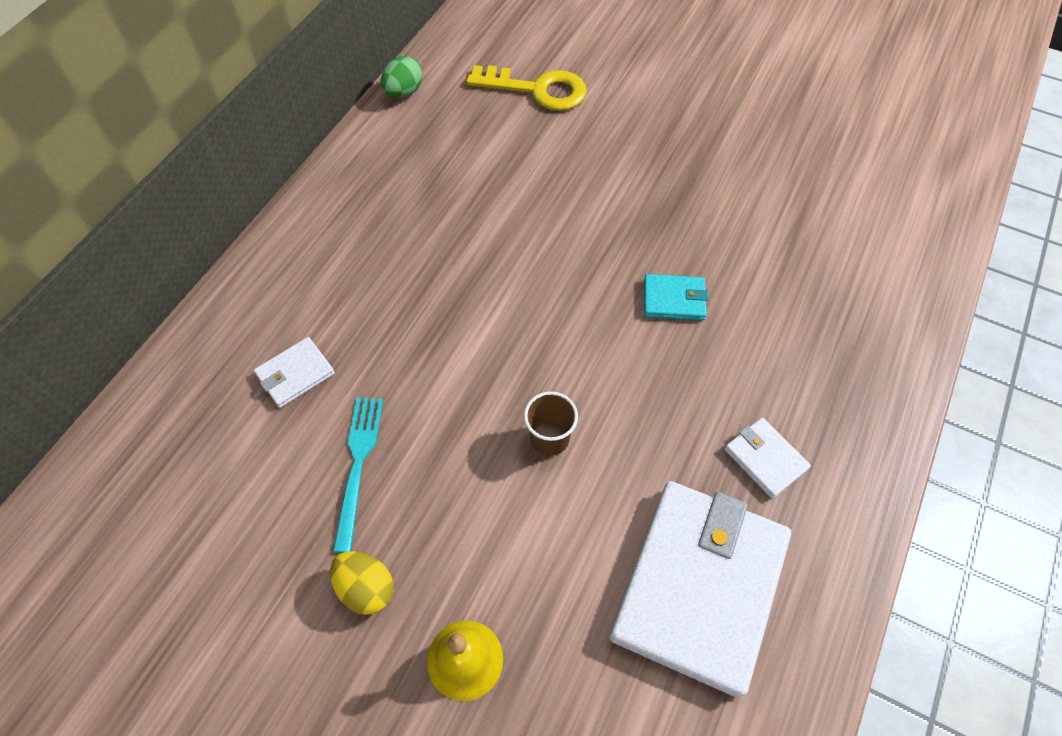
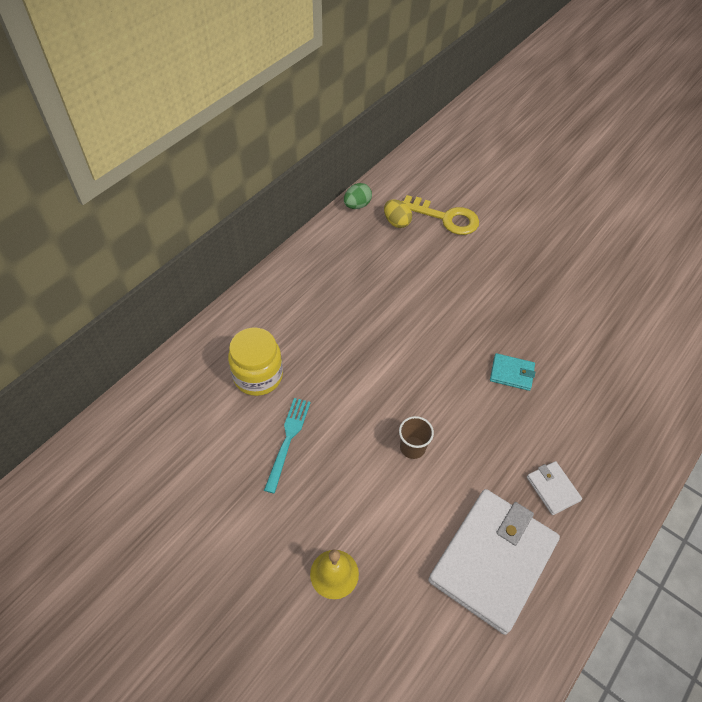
camera: 10 degrees right, 5 degrees down
(295, 374) = (258, 376): white wallet -> yellow jar
(366, 588) = (280, 517): yellow egg -> yellow egg (396, 222)

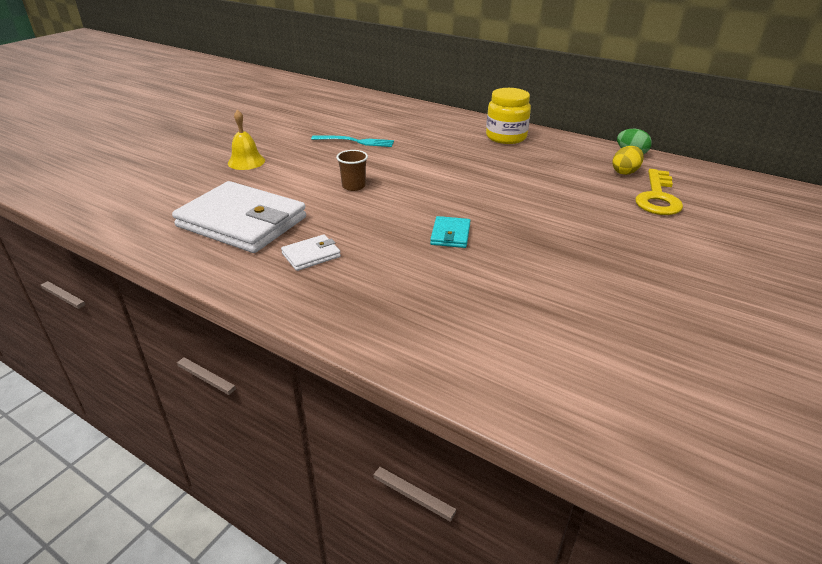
camera: 85 degrees right, 20 degrees down
(258, 376) = (411, 129): yellow jar -> yellow jar (506, 137)

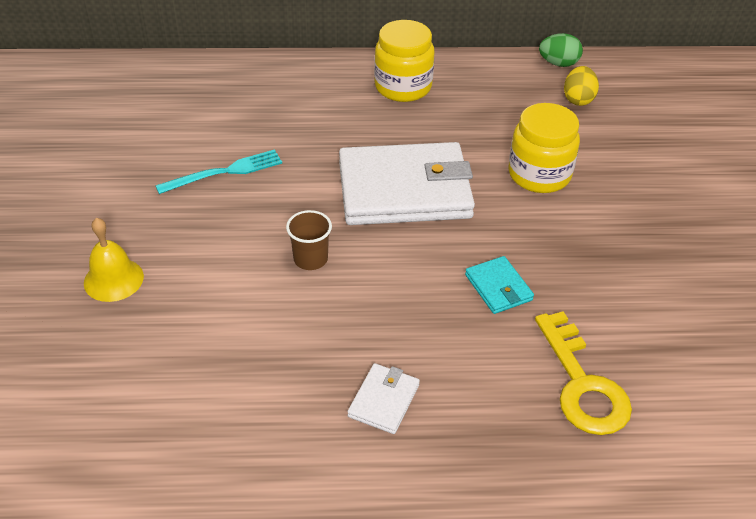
camera: 35 degrees left, 10 degrees up
(242, 222) = (239, 392): white wallet -> white wallet (404, 190)
(549, 196) = (539, 175): none -> yellow jar
(657, 197) = (639, 128): yellow key -> yellow key (582, 384)

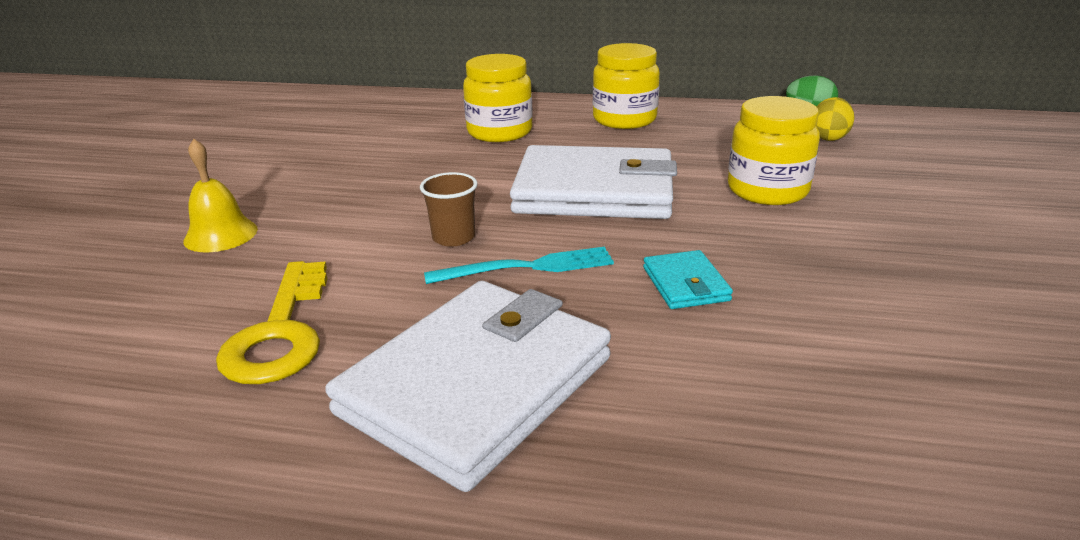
camera: 15 degrees right, 15 degrees down
(225, 172) = (399, 165): turquoise fork -> turquoise fork (527, 267)
(297, 116) = (499, 132): none -> yellow jar
(383, 401) = (476, 385): white wallet -> white wallet, size x2.33
(582, 384) = (789, 403): yellow key -> yellow key (281, 332)

